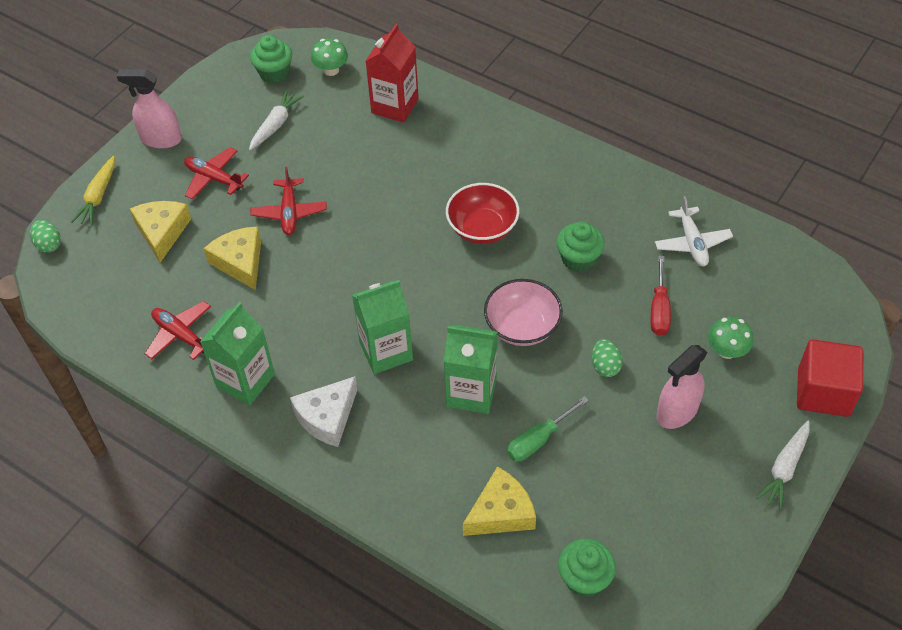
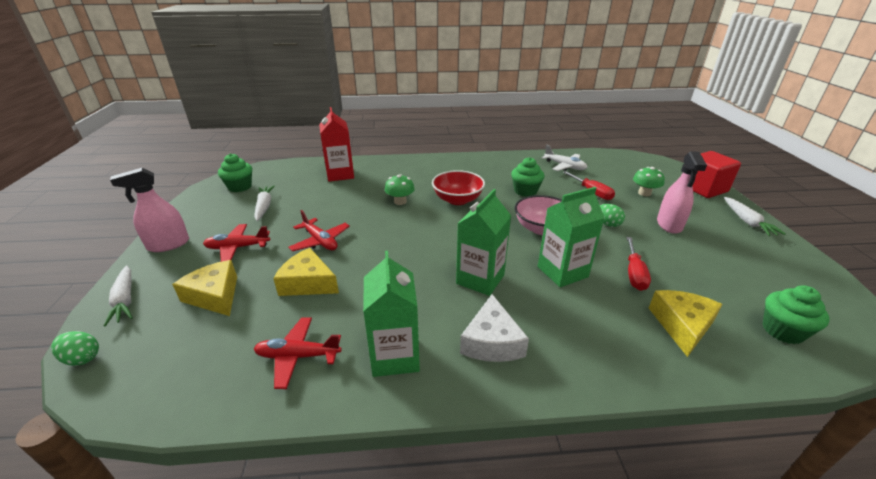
camera: 40 degrees left, 20 degrees down
(98, 196) = (125, 300): yellow carrot -> white carrot
(331, 70) = (280, 174): green mushroom -> green mushroom (400, 201)
(539, 439) = (634, 273): green screwdriver -> red screwdriver

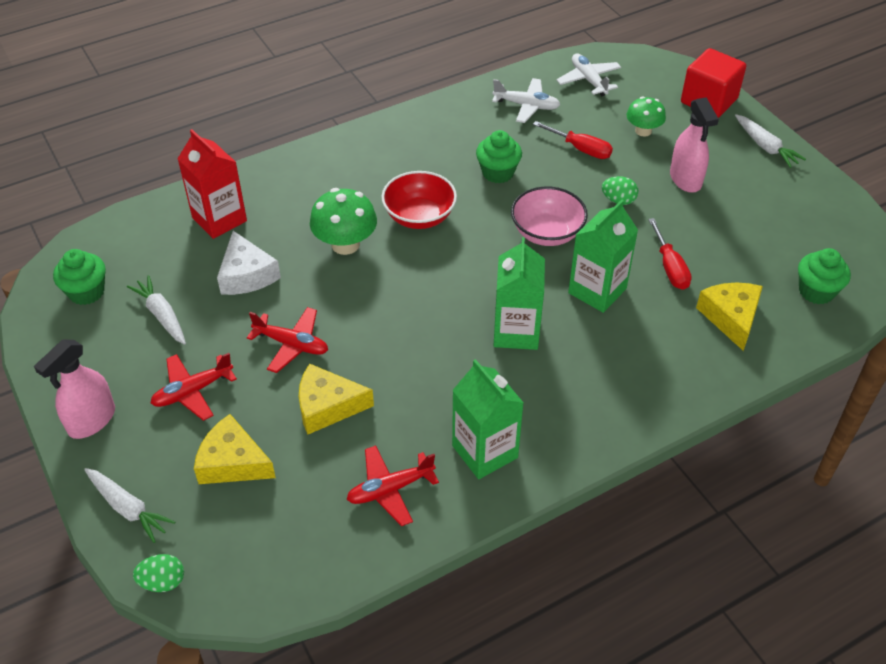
camera: 25 degrees left, 15 degrees up
(400, 201) = (345, 244): green mushroom -> green mushroom, size x1.55
(492, 341) = (567, 401): white cheese -> white cheese (246, 275)
(614, 163) = (588, 80): none -> white plane

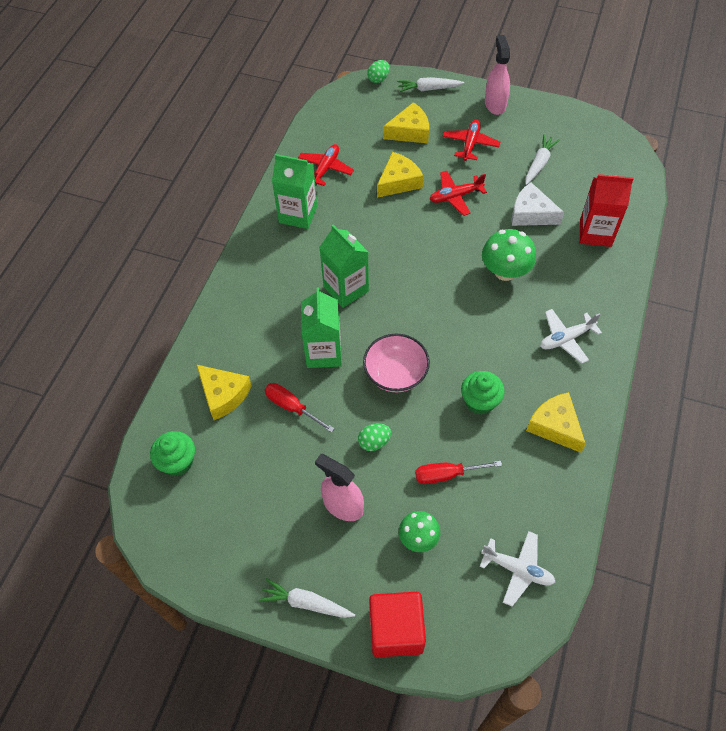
camera: 140 degrees right, 10 degrees up
(86, 292) = (593, 147): green cupcake -> none
(162, 315) = (539, 164): white carrot -> white carrot turned 75 degrees counterclockwise
(419, 216) = (487, 324): red bowl -> none
(459, 125) = (555, 426): none -> yellow cheese
(526, 106) = (532, 491): white plane -> white plane (566, 339)

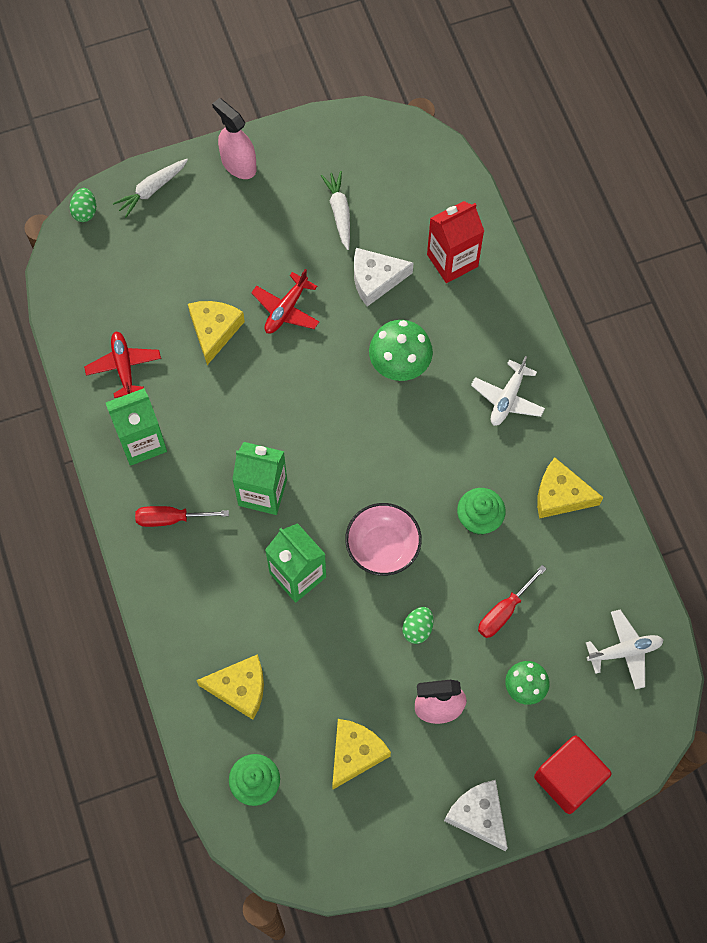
camera: 40 degrees left, 10 degrees up
(292, 407) = (315, 652): red screwdriver -> red screwdriver (171, 518)
(306, 603) = (478, 815): white carrot -> white cheese
(409, 131) = (175, 260): yellow cheese -> yellow cheese (355, 753)
(470, 144) = (252, 234): red plane -> none

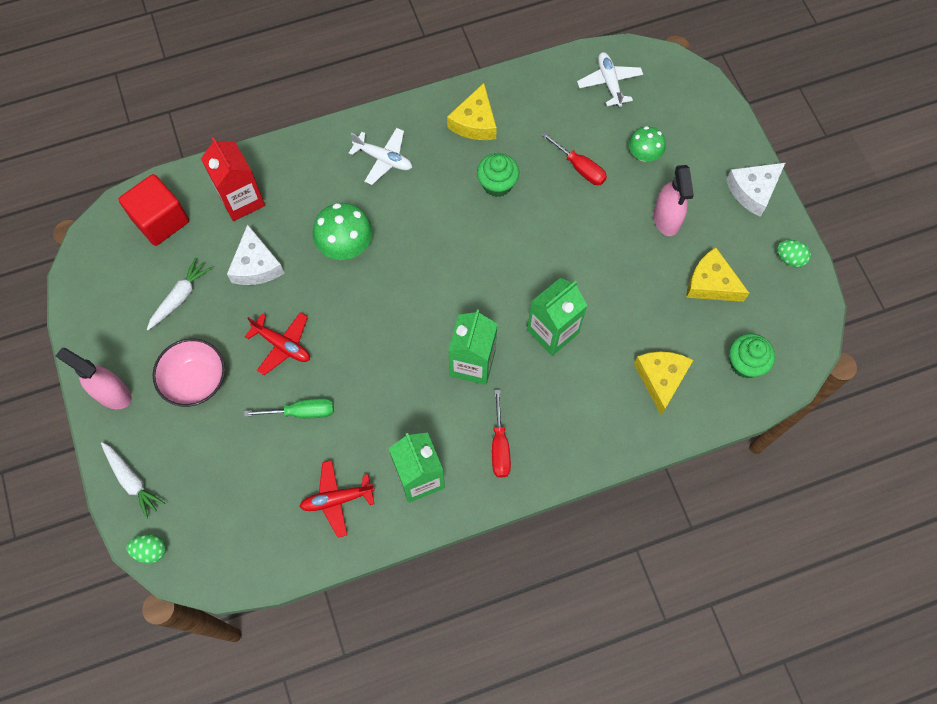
camera: 90 degrees left, 0 degrees up
(214, 331) = (301, 412): yellow cheese -> green screwdriver
(238, 164) = (112, 394): pink spray bottle -> pink spray bottle turned 75 degrees clockwise
(339, 213) = (180, 297): white carrot -> white carrot turned 135 degrees clockwise
(382, 547) = (524, 261): pink bowl -> pink bowl (195, 380)
(417, 629) = (598, 234): green egg -> green egg (789, 258)
(568, 779) = (717, 126): red cube -> red cube (160, 220)

